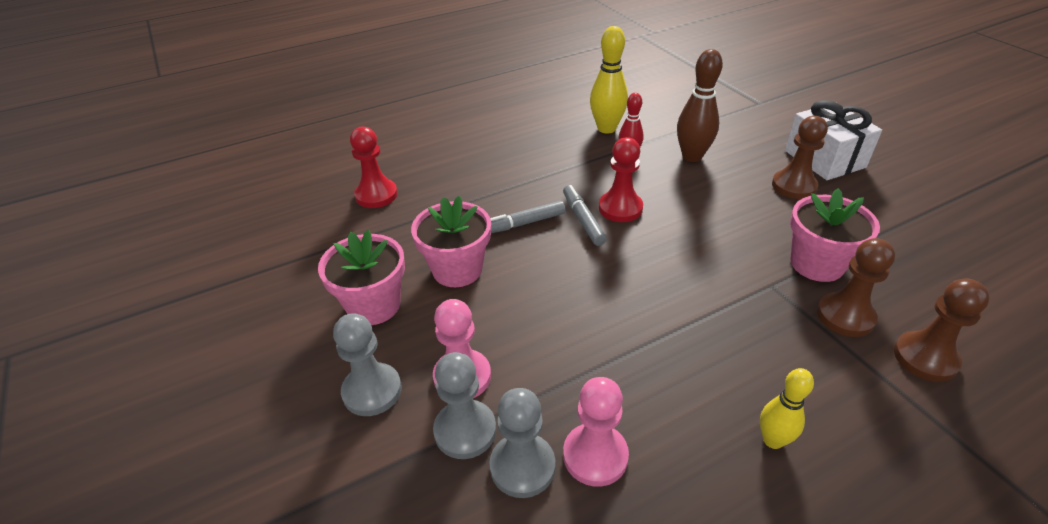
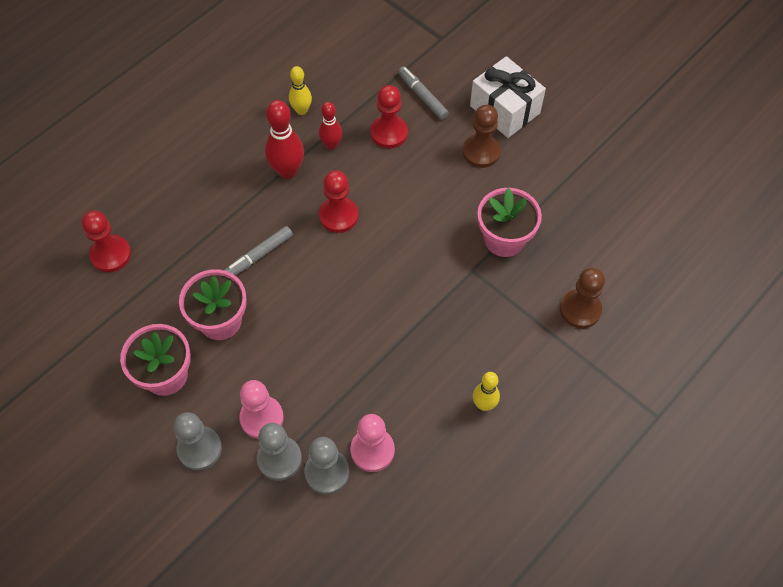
camera: 20 degrees left, 20 degrees up
(577, 166) = (287, 171): none -> red bowling pin
(583, 220) = (309, 238): grey marker -> grey marker (422, 96)
(606, 128) = (301, 110): yellow bowling pin -> yellow bowling pin, size x0.62
(692, 156) = (389, 133): brown bowling pin -> red pawn
(845, 316) = (526, 286): brown pawn -> none

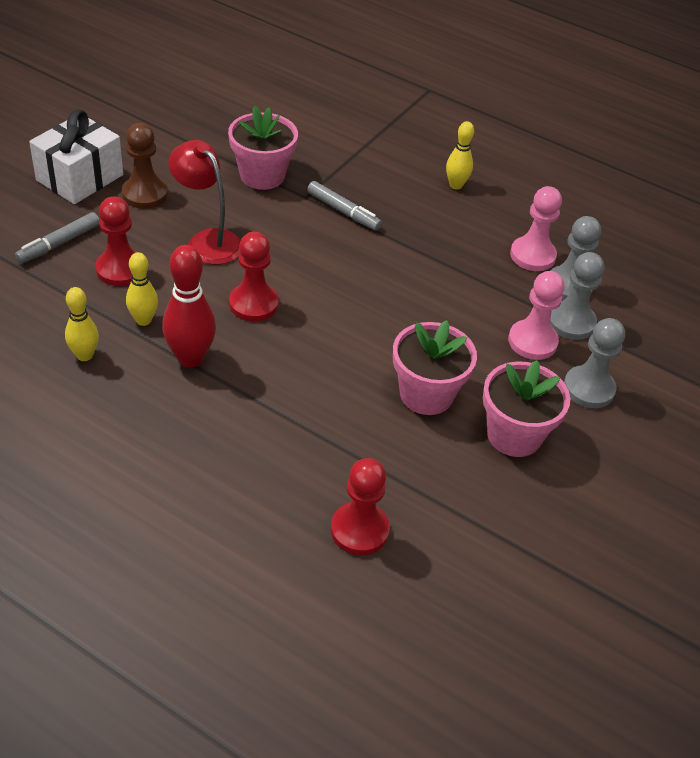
camera: 105 degrees left, 15 degrees down
(259, 255) = (325, 370): grey marker -> grey marker (343, 211)
(331, 145) = (143, 320): red bowling pin -> yellow bowling pin
(418, 191) = (207, 240): none -> red lamp
(580, 309) = (334, 128): brown pawn -> none

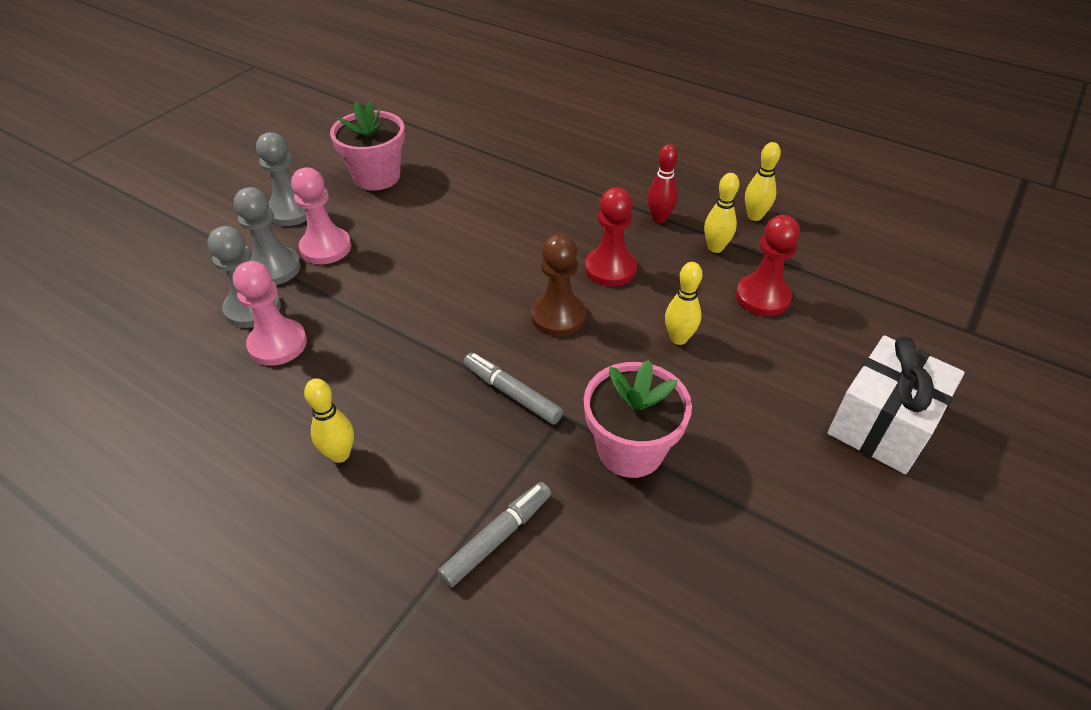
camera: 175 degrees left, 0 degrees up
(59, 244) = (846, 323): grey marker -> grey marker (497, 538)
(145, 194) = (782, 402): brown pawn -> brown pawn (558, 316)
(190, 358) = (659, 218): red bowling pin -> red bowling pin, size x0.62
(207, 240) = (678, 338): red lamp -> yellow bowling pin
(359, 530) = (510, 123): red pawn -> none
(426, 394) = (445, 201): pink flower pot -> none

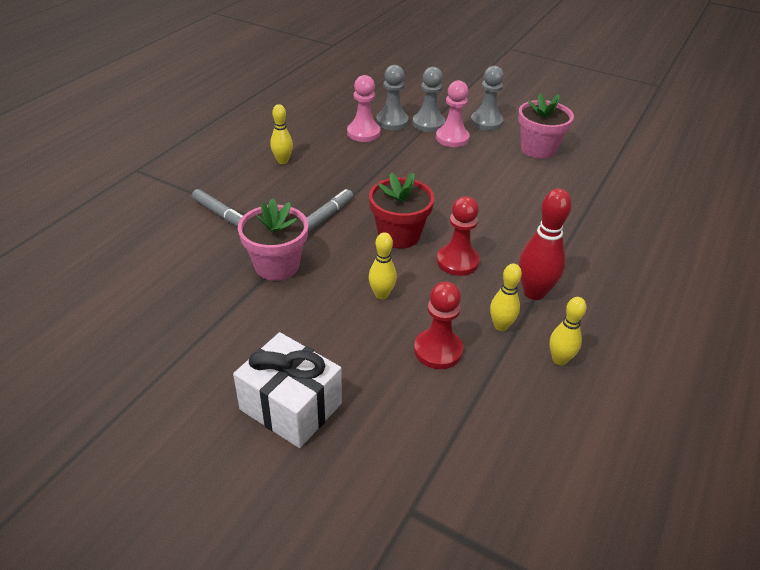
camera: 85 degrees right, 5 degrees down
(558, 316) = (399, 235): brown pawn -> red flower pot
(659, 218) = (534, 292): red bowling pin -> red bowling pin, size x1.61

